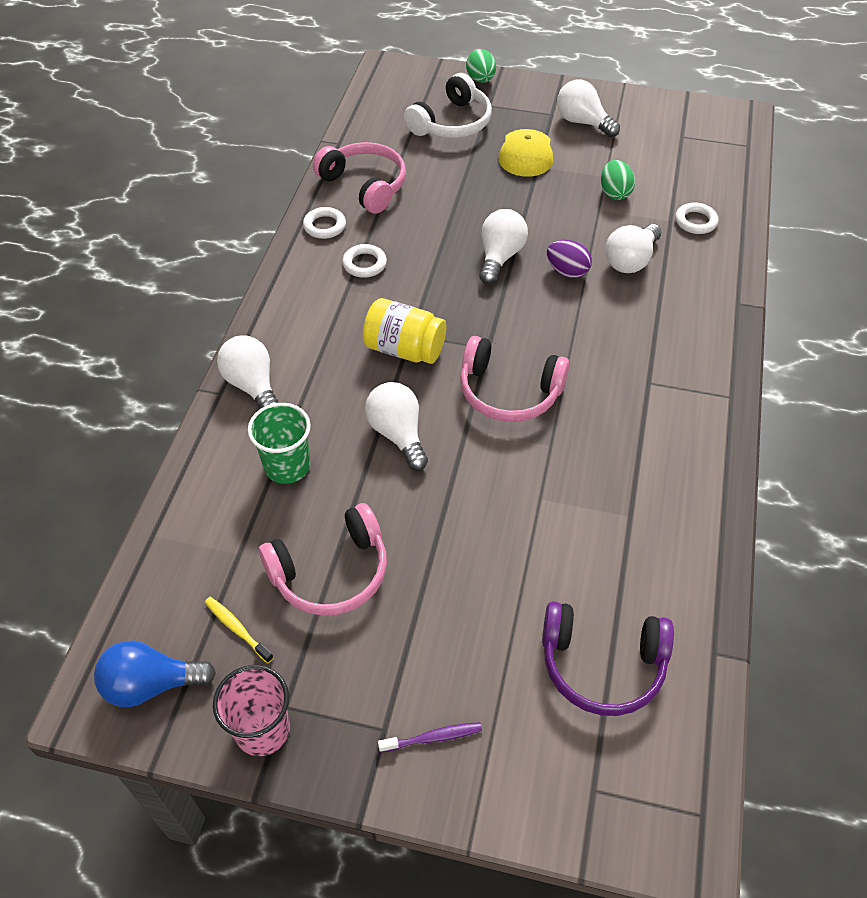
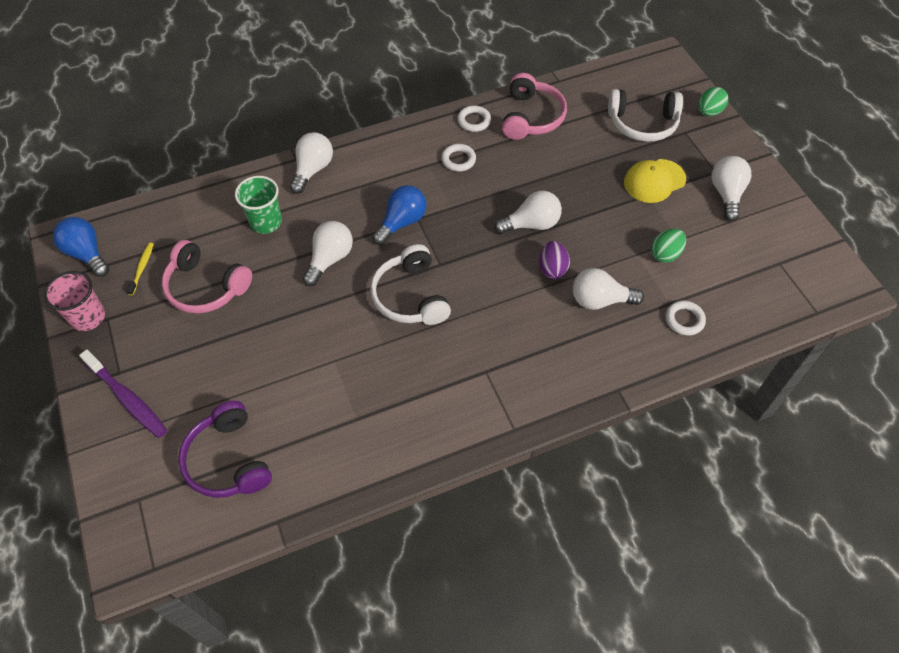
camera: 55 degrees right, 5 degrees up
(404, 349) = (402, 222): yellow jar -> blue light bulb
(432, 738) = (127, 398): purple toothbrush -> purple toothbrush, size x1.82
(509, 392) = (411, 296): pink headphones -> white headphones

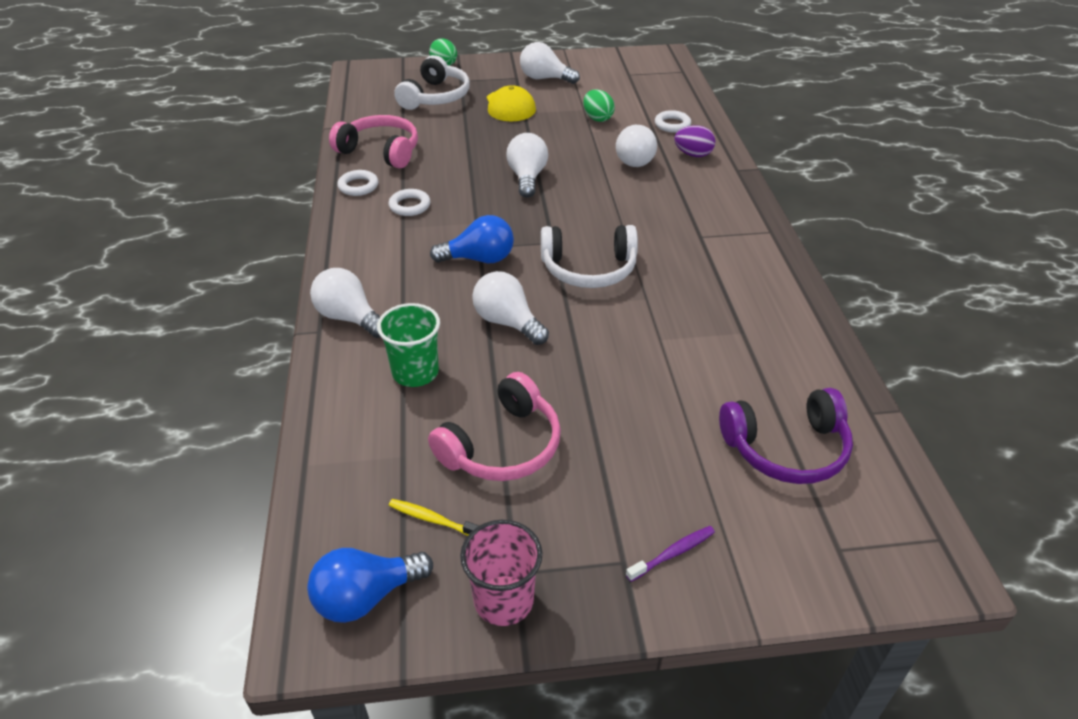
camera: 75 degrees left, 15 degrees down
(127, 398) = (672, 553): purple toothbrush -> purple toothbrush, size x0.55
(402, 222) = (479, 259): blue light bulb -> blue light bulb turned 120 degrees clockwise
(552, 269) = (589, 176): purple egg -> purple egg (693, 154)

